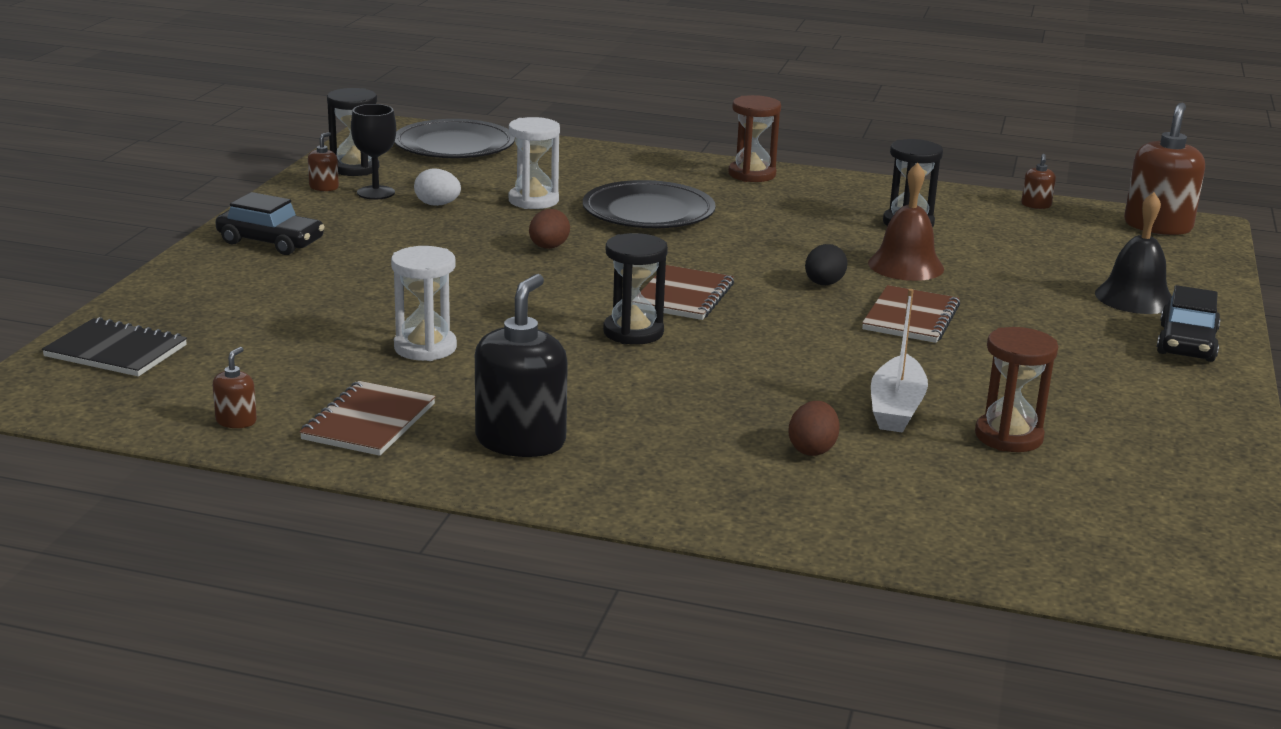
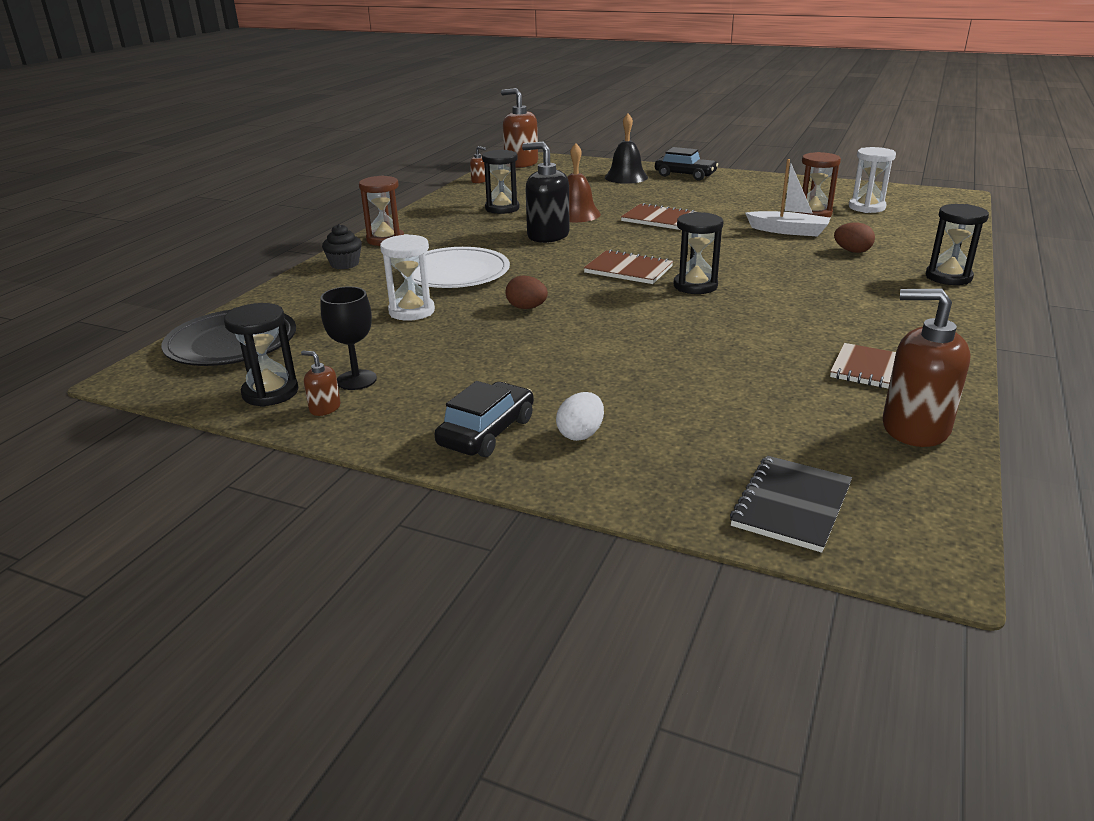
camera: 80 degrees left, 5 degrees up
(236, 421) = (914, 428): brown soap dispenser -> brown soap dispenser, size x2.20
(425, 348) = (740, 354): white hourglass -> white hourglass (866, 207)
(437, 205) = (405, 350): white egg -> white egg (580, 434)
(520, 441) = (886, 322): black soap dispenser -> black soap dispenser (548, 235)
(648, 212) = (455, 273): black plate -> white plate
(663, 164) = (344, 264): none -> black cupcake
(710, 513) = (948, 277): none -> black hourglass
(823, 284) = (606, 234): black egg -> none

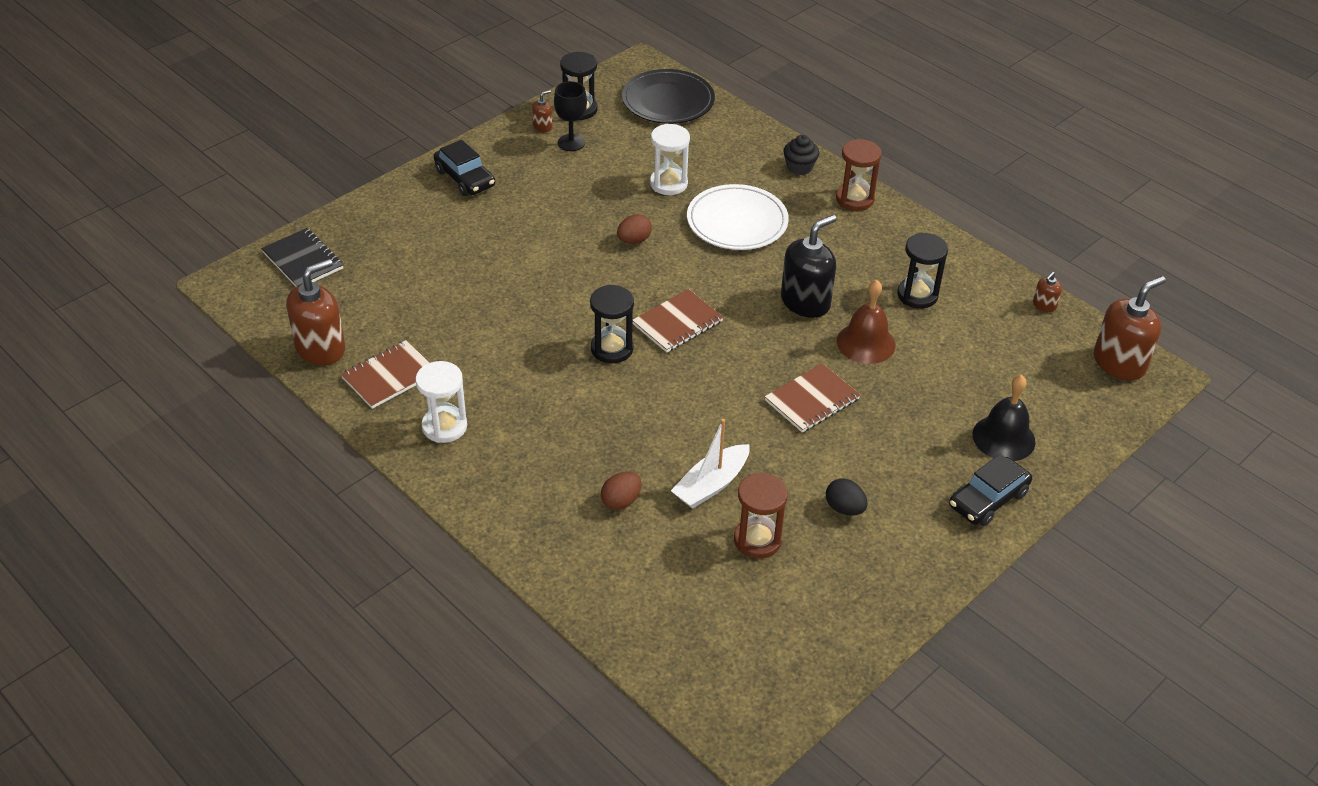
camera: 110 degrees right, 15 degrees up
(580, 434) = (433, 211): white egg -> none
(748, 199) = (844, 508): none -> black egg
(866, 207) = (751, 605): white hourglass -> white hourglass (444, 426)
(948, 277) = (510, 531): black hourglass -> none

